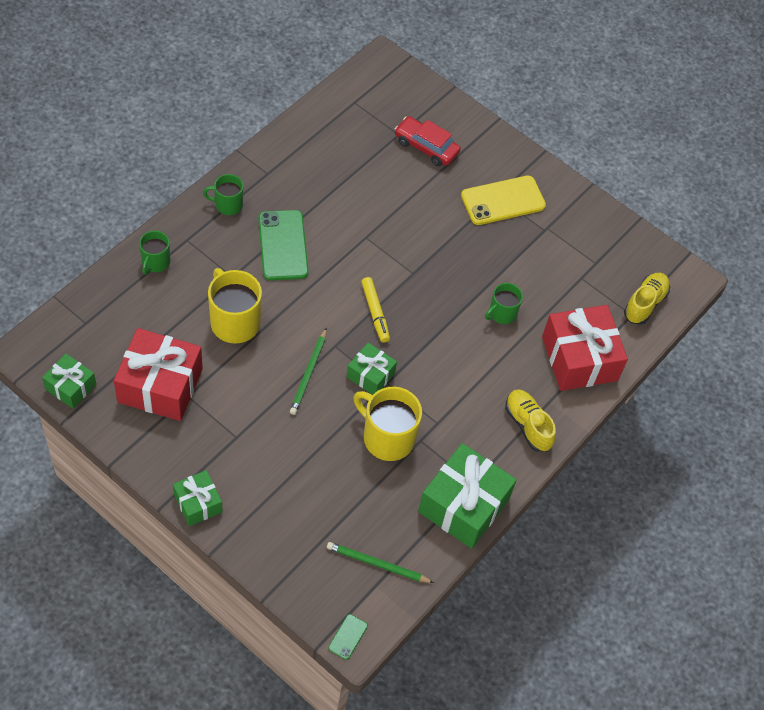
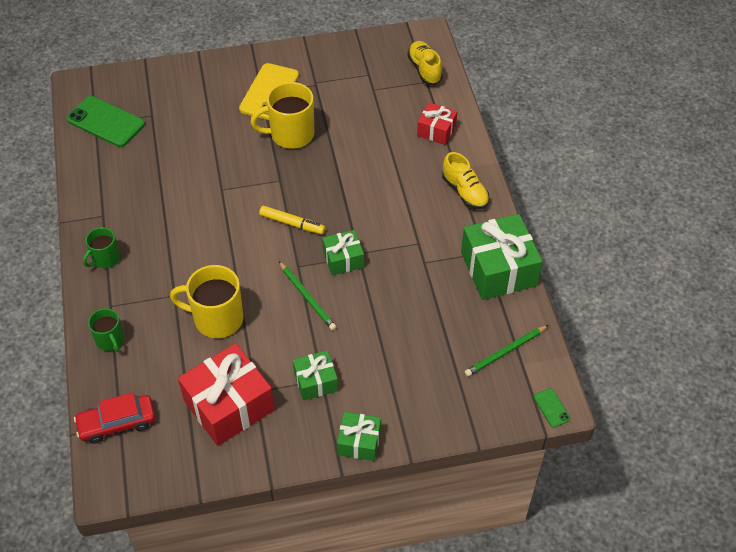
camera: 45 degrees left, 5 degrees down
(70, 387) = (172, 473): green gift -> green gift (315, 381)
(283, 245) = (178, 245): green phone -> green phone (105, 122)
(387, 437) = (405, 281): yellow mug -> yellow mug (291, 134)
(426, 147) = (179, 106): red car -> red car (117, 423)
(502, 313) = (361, 150): green mug -> none
(528, 425) = (464, 192): yellow shoe -> yellow shoe turned 135 degrees counterclockwise
(579, 358) = (436, 130): red gift -> red gift, size x0.55

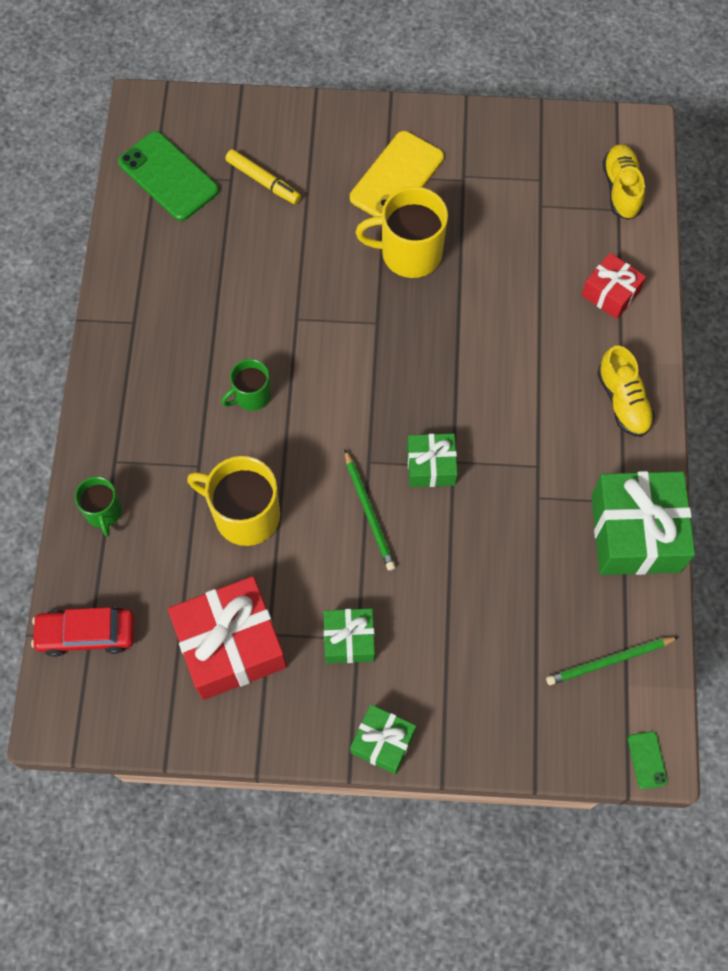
camera: 15 degrees right, 15 degrees up
(105, 258) = (123, 389): green mug -> green mug (251, 395)
(292, 223) = (377, 394): yellow marker -> yellow marker (263, 181)

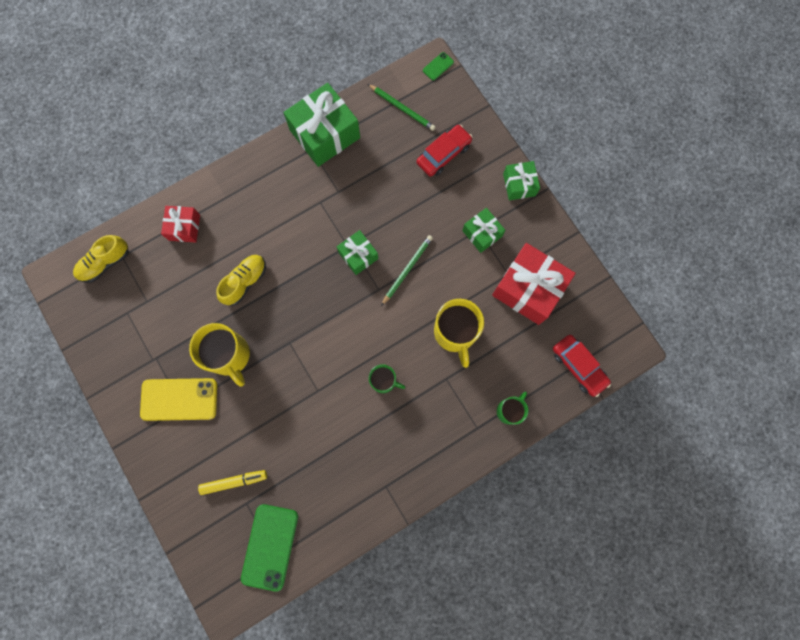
camera: 125 degrees left, 10 degrees up
(263, 181) = (234, 481): yellow marker -> yellow marker turned 75 degrees clockwise
(499, 670) = (443, 154): none -> red car
(623, 401) = (251, 182): yellow shoe -> yellow shoe (245, 282)

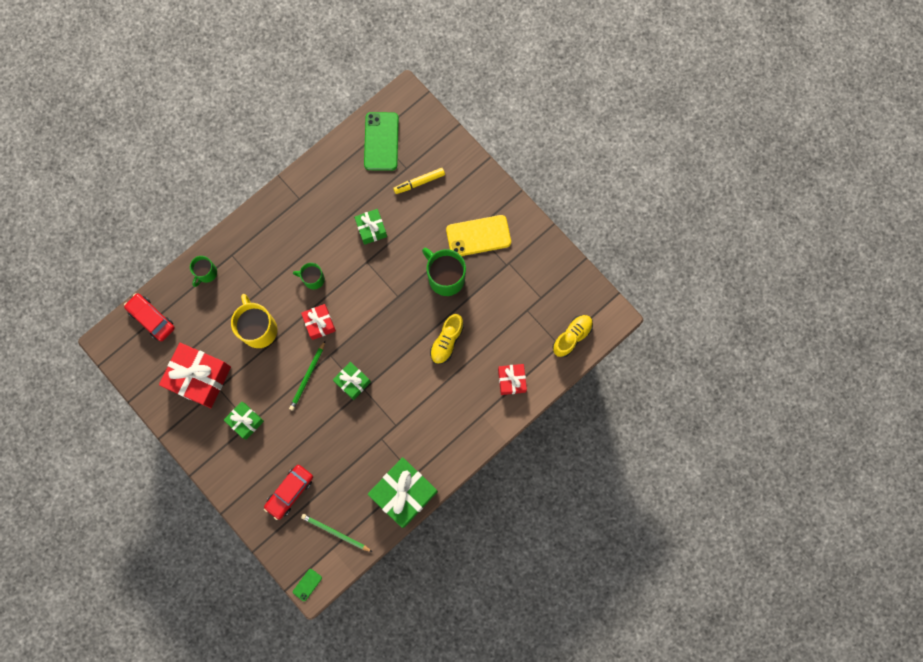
camera: 170 degrees right, 0 degrees up
(229, 355) = (445, 277): yellow mug -> green mug
(385, 327) = (319, 323): none -> red gift
(519, 185) = (216, 474): green gift -> green gift (371, 229)

